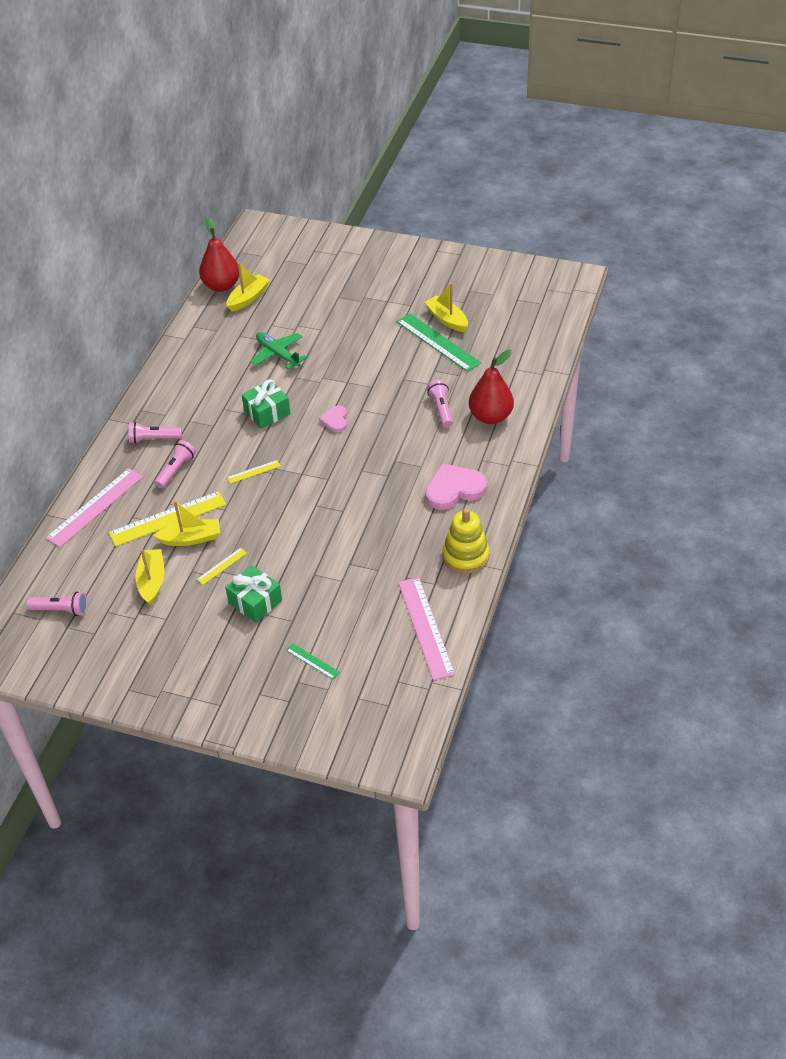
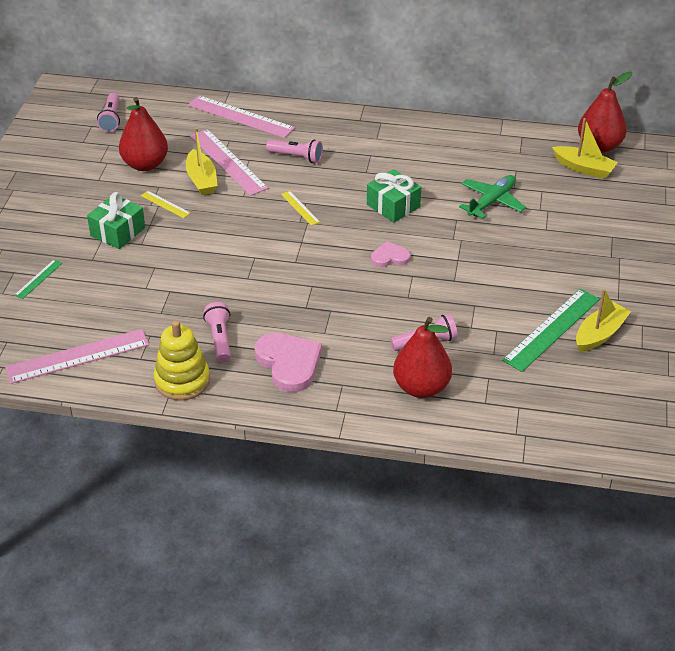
camera: 80 degrees right, 5 degrees down
(152, 581) = (145, 164): yellow boat -> red pear
(153, 439) = (339, 136): pink flashlight -> pink flashlight (220, 339)
(168, 518) = (228, 162): yellow ruler -> pink ruler

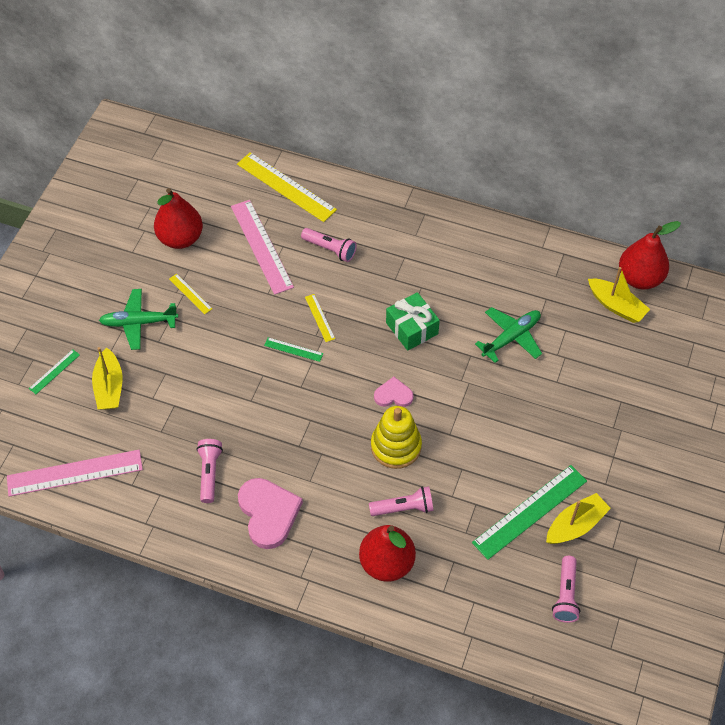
camera: 10 degrees right, 15 degrees up
(111, 119) = (158, 173): pink flashlight -> pink flashlight (565, 595)
(117, 232) = (138, 323): green gift -> green plane
(182, 381) = (165, 518): yellow stacking toy -> yellow stacking toy (396, 446)
(201, 180) = (231, 266): yellow boat -> yellow boat (109, 387)
(241, 116) = (286, 187): pink ruler -> yellow ruler
(280, 234) = (293, 349): none -> green ruler

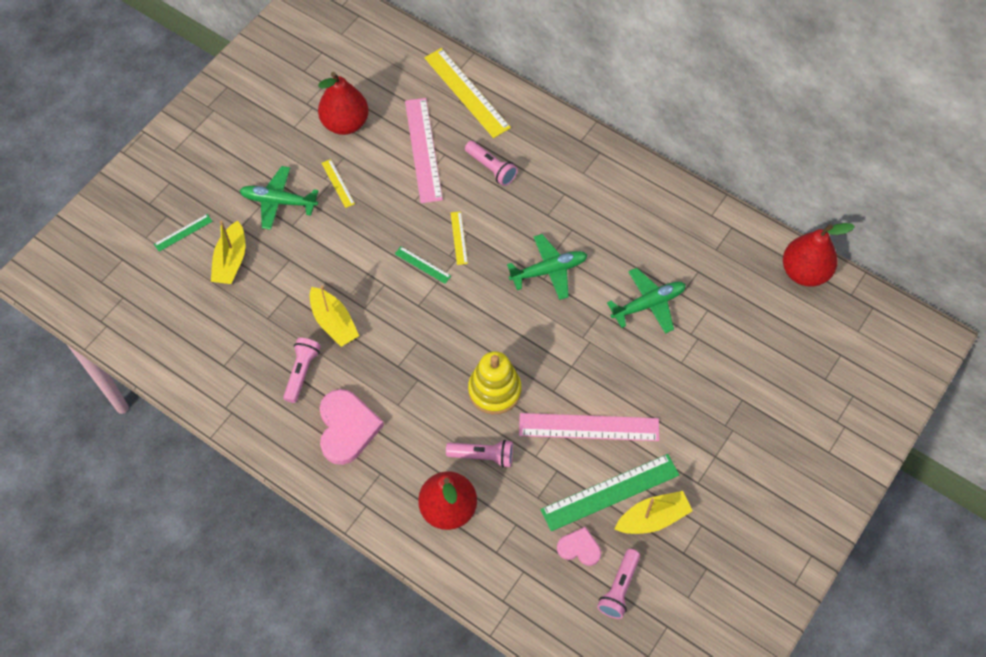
camera: 15 degrees right, 5 degrees up
(75, 473) = (172, 340): pink ruler -> pink ruler (589, 427)
(393, 395) = (508, 336): pink heart -> pink heart (579, 548)
(412, 328) = (549, 270): green gift -> green plane
(616, 306) = (770, 296): yellow boat -> yellow boat (334, 322)

